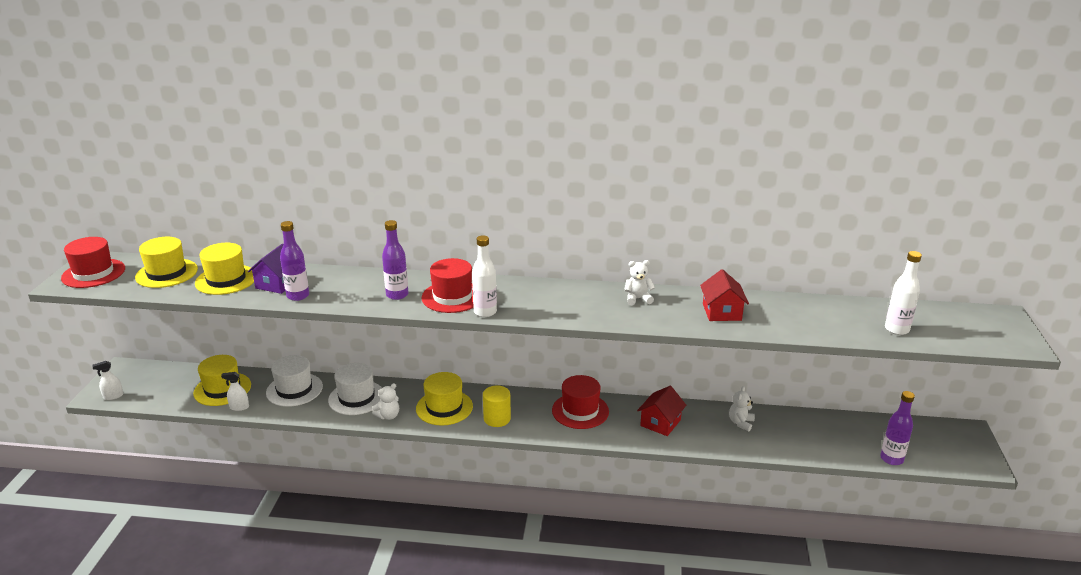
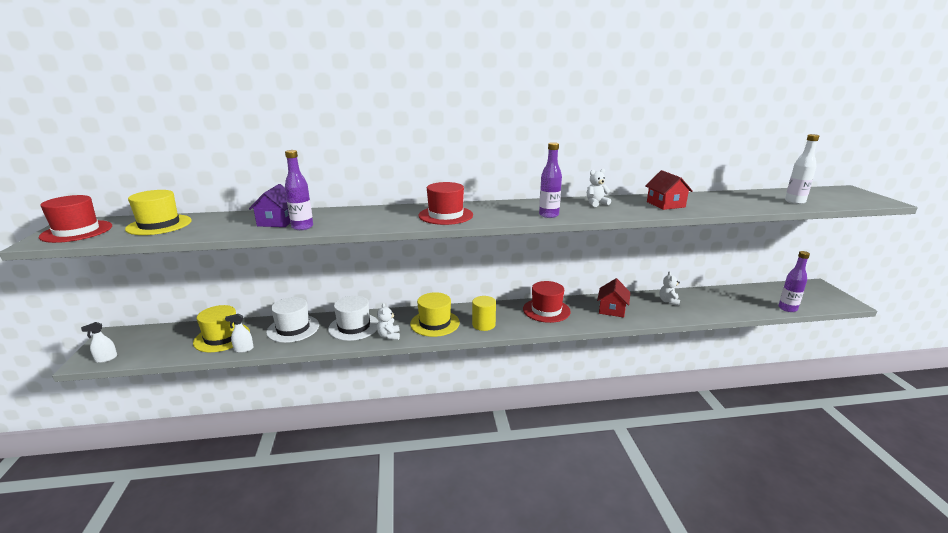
camera: 15 degrees left, 5 degrees down
(226, 280) = (224, 223): yellow hat -> none
(388, 416) = (389, 336): white teddy bear -> white teddy bear turned 135 degrees clockwise
(397, 295) = (396, 218): purple bottle -> purple bottle (548, 215)
(485, 312) = (482, 221): white bottle -> none

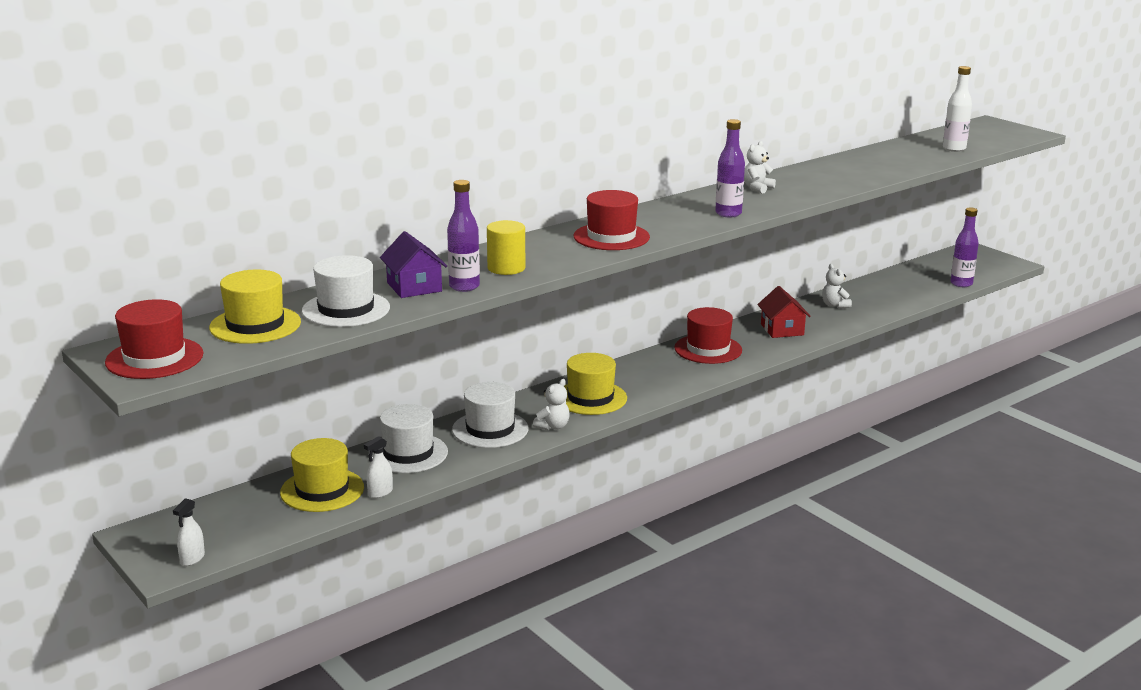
camera: 30 degrees left, 0 degrees up
(217, 226) = (346, 309): none -> white hat
(389, 336) = (553, 426): white teddy bear -> white teddy bear turned 105 degrees counterclockwise
(483, 325) = (653, 384): yellow cylinder -> yellow cylinder (506, 268)
(665, 204) = (832, 176): red house -> none

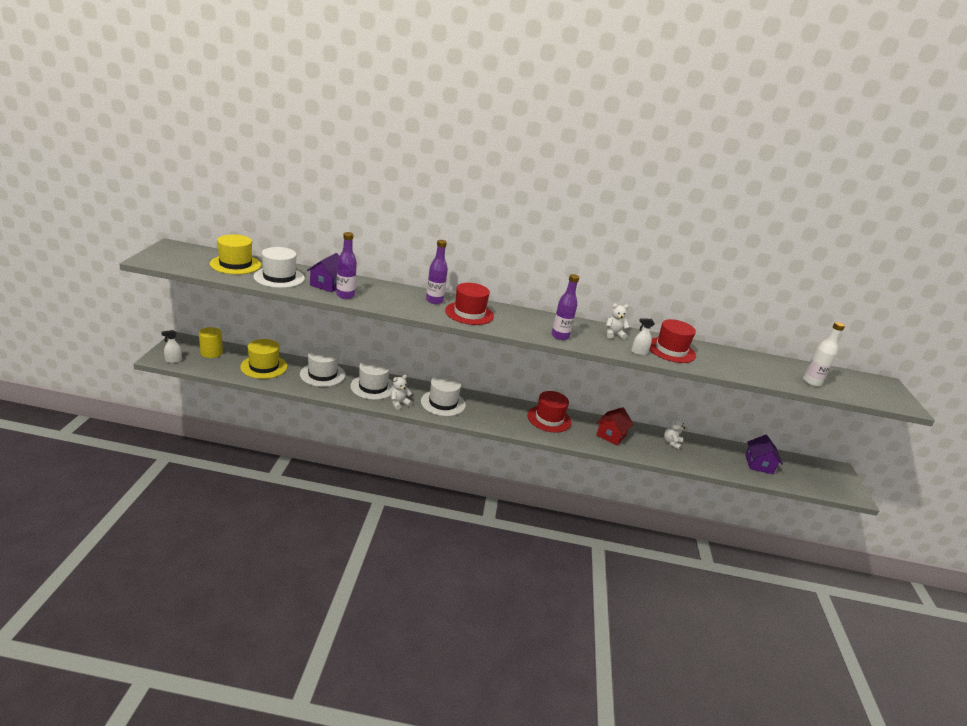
camera: 40 degrees right, 5 degrees up
(154, 358) = (174, 256): red hat -> red hat (671, 350)
(380, 493) = (278, 382): white spray bottle -> white spray bottle (639, 352)
(506, 268) = (384, 299): yellow cylinder -> yellow cylinder (211, 353)
(553, 426) = (399, 403): white teddy bear -> white teddy bear turned 150 degrees clockwise
(590, 398) = (443, 403): yellow hat -> white hat
(920, 281) = (759, 464): none -> purple house
(961, 284) = (786, 482): purple bottle -> purple bottle (434, 301)

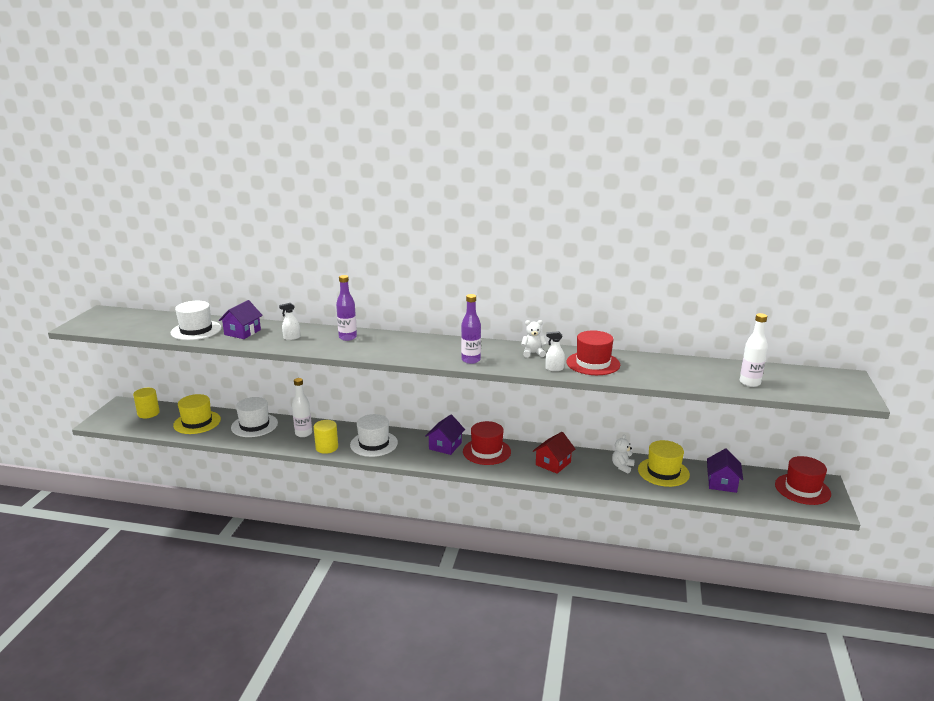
camera: 10 degrees right, 5 degrees down
(173, 360) = (110, 423): white spray bottle -> white spray bottle (291, 338)
(235, 264) = (157, 322): yellow hat -> yellow hat (663, 472)
(345, 295) = (256, 341): purple bottle -> none
(373, 387) = (303, 433): white hat -> white bottle
(399, 403) = (327, 447): white teddy bear -> yellow cylinder
(469, 313) = (380, 346): red hat -> red hat (802, 489)
(510, 410) = (445, 446): none -> purple house

